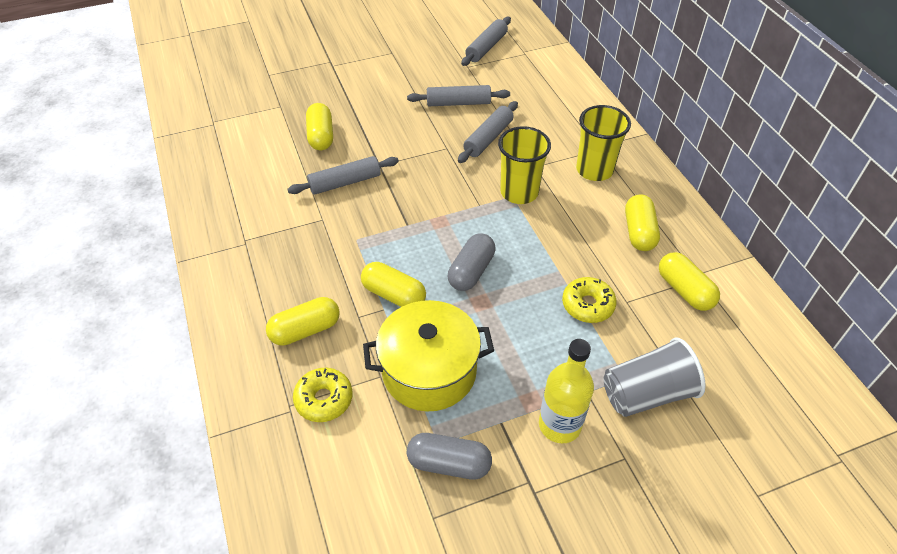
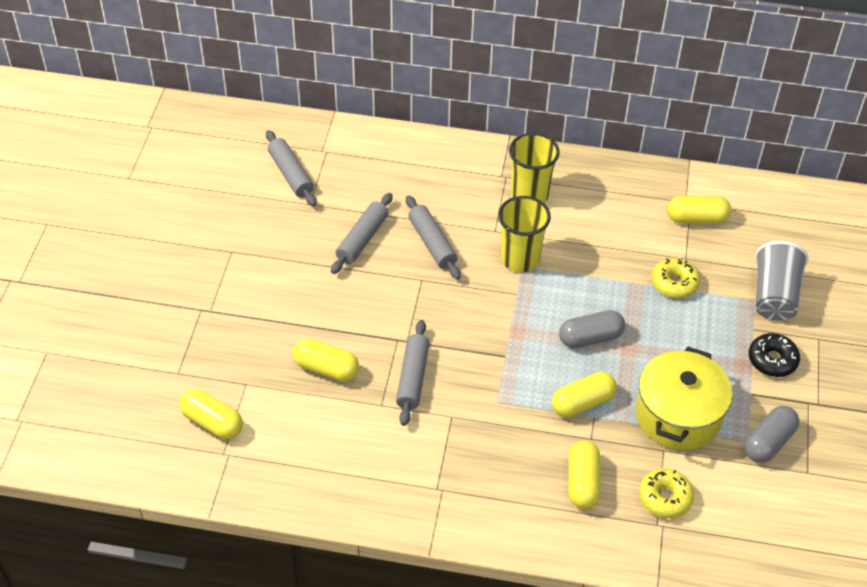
camera: 60 degrees left, 0 degrees up
(471, 271) = (590, 338): grey capsule -> grey capsule turned 75 degrees counterclockwise
(559, 425) = (772, 360): yellow bottle -> black donut
(639, 232) = (620, 209): yellow capsule -> yellow capsule (212, 422)

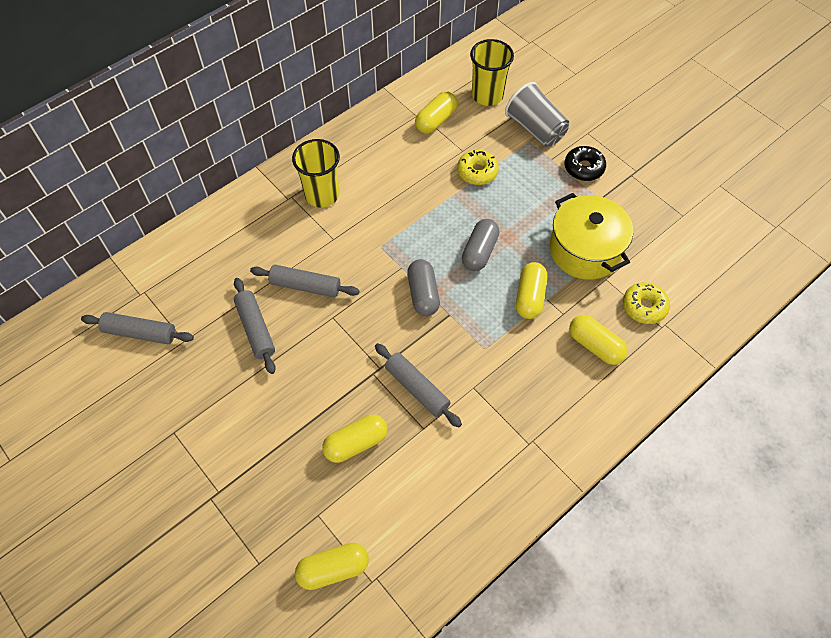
camera: 50 degrees left, 10 degrees up
(520, 258) = (373, 242): yellow cup -> yellow cup (487, 95)
(769, 442) = (645, 218): grey capsule -> grey capsule (423, 294)

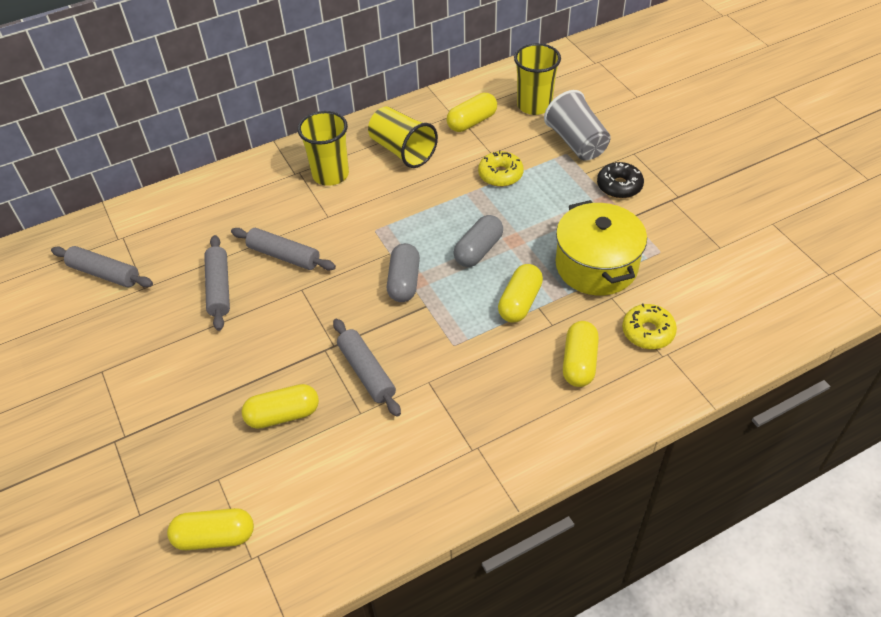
camera: 15 degrees right, 10 degrees down
(381, 160) = (402, 151): none -> yellow cup
(595, 346) = (579, 362): yellow capsule -> yellow capsule turned 45 degrees clockwise

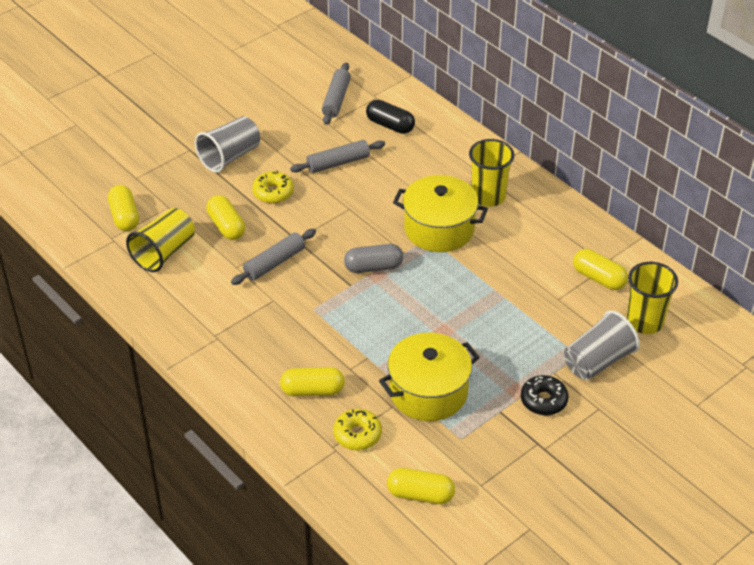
camera: 75 degrees right, 5 degrees down
(152, 396) = (230, 157): none -> grey cup
(178, 232) = (390, 125): none -> black capsule
(284, 256) = (382, 190): grey rolling pin -> none
(364, 219) = (439, 229): none -> yellow pot
(402, 151) = (537, 236): yellow cup -> yellow cup (164, 252)
(478, 250) = (424, 308): grey capsule -> none
(500, 174) = (529, 310): yellow donut -> yellow donut (273, 192)
(519, 302) = (370, 344): yellow capsule -> yellow capsule (420, 494)

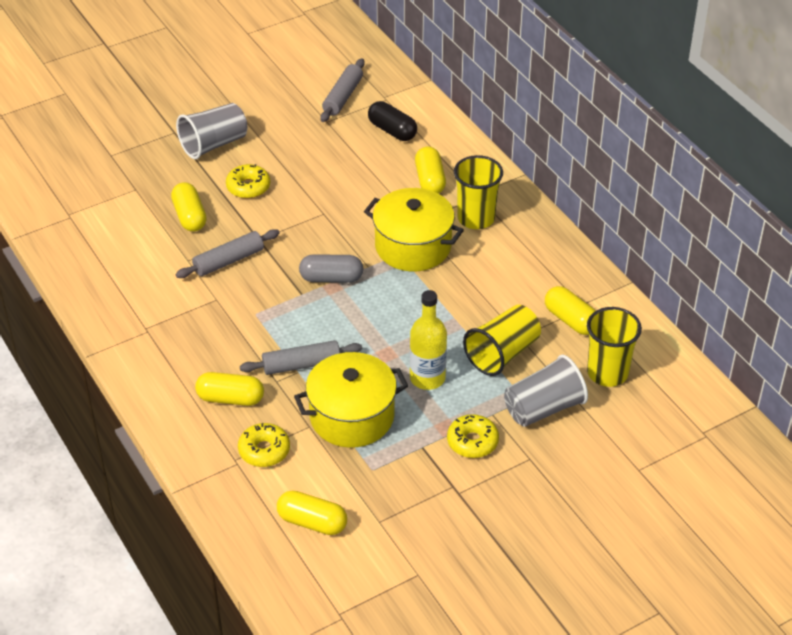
camera: 10 degrees right, 0 degrees up
(124, 217) = (88, 194): yellow capsule -> yellow capsule (430, 180)
(164, 252) = (118, 236): yellow cup -> yellow cup (502, 353)
(338, 163) = (325, 164): grey rolling pin -> grey rolling pin (301, 365)
(486, 347) = (427, 378): none -> yellow bottle
(543, 400) = (472, 442): black donut -> yellow donut

